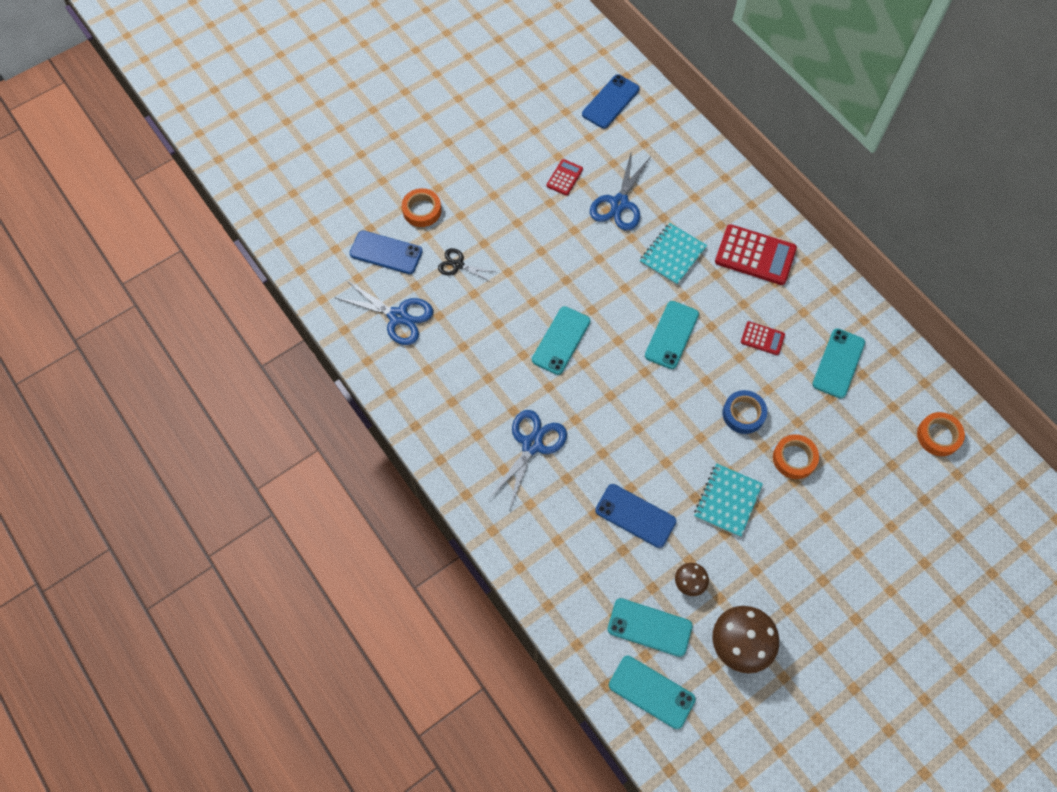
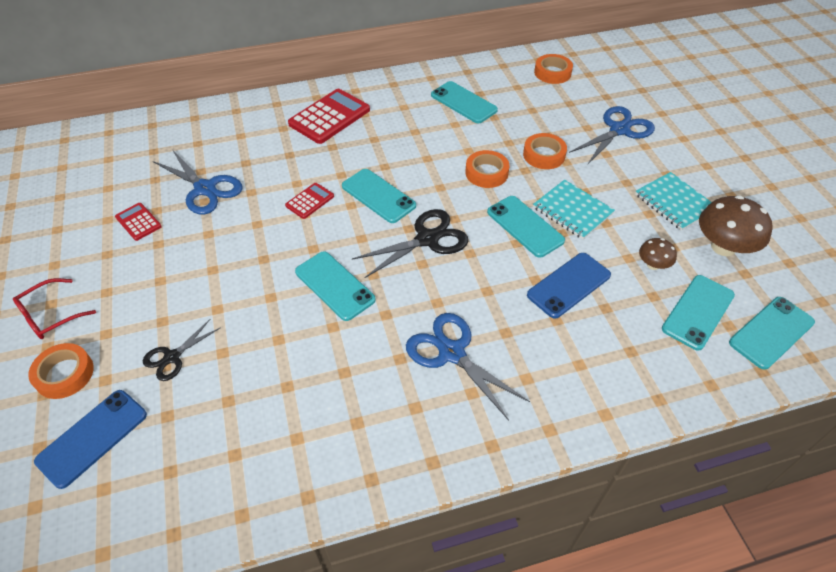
camera: 70 degrees left, 15 degrees down
(398, 316) = (199, 451): blue scissors -> blue scissors (619, 130)
(461, 174) = (50, 316): none -> red glasses
(610, 102) = (82, 159): blue phone -> none
(638, 390) = (427, 239): none -> black scissors
(672, 255) = (292, 169): turquoise notebook -> turquoise notebook (674, 202)
(689, 464) = (525, 226): none -> turquoise phone
(743, 414) = (486, 173): blue tape -> orange tape
(762, 338) = (416, 138): red calculator -> red calculator (310, 201)

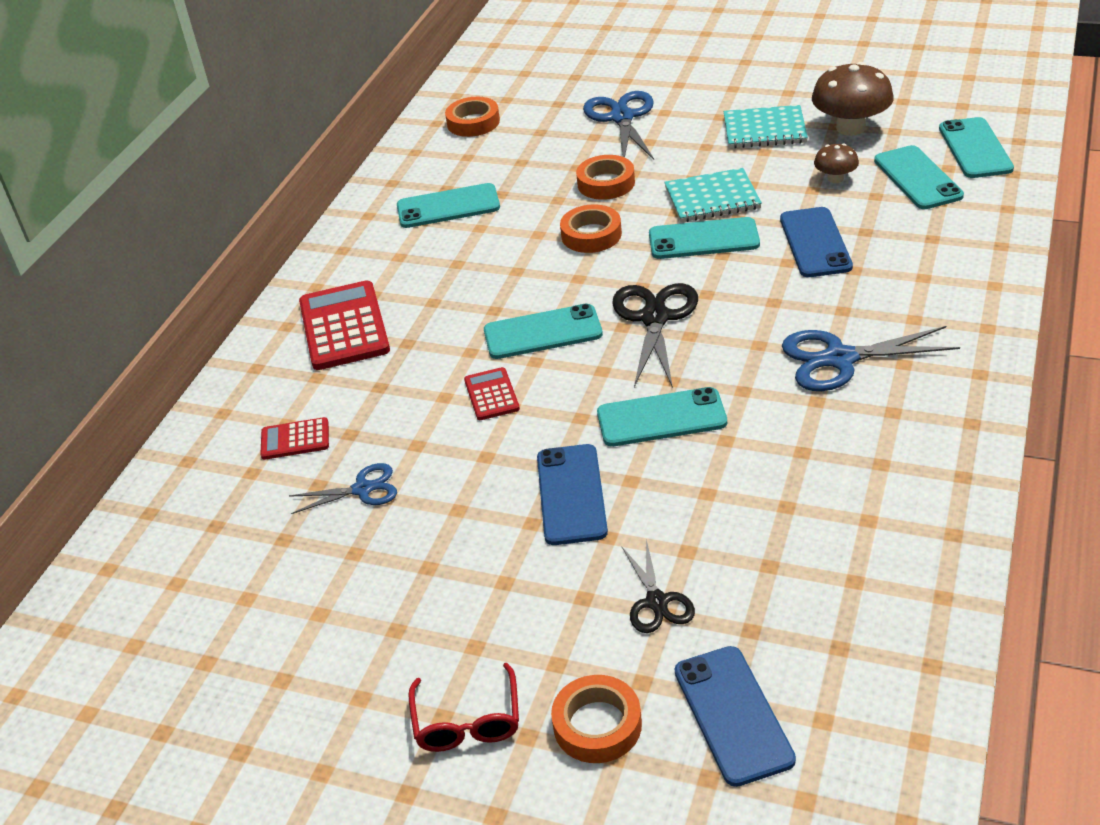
camera: 50 degrees left, 10 degrees down
(138, 222) = (361, 578): red calculator -> red calculator (295, 439)
(205, 189) = (363, 489): blue scissors -> blue scissors, size x0.60
(244, 275) = (571, 494): none -> blue phone

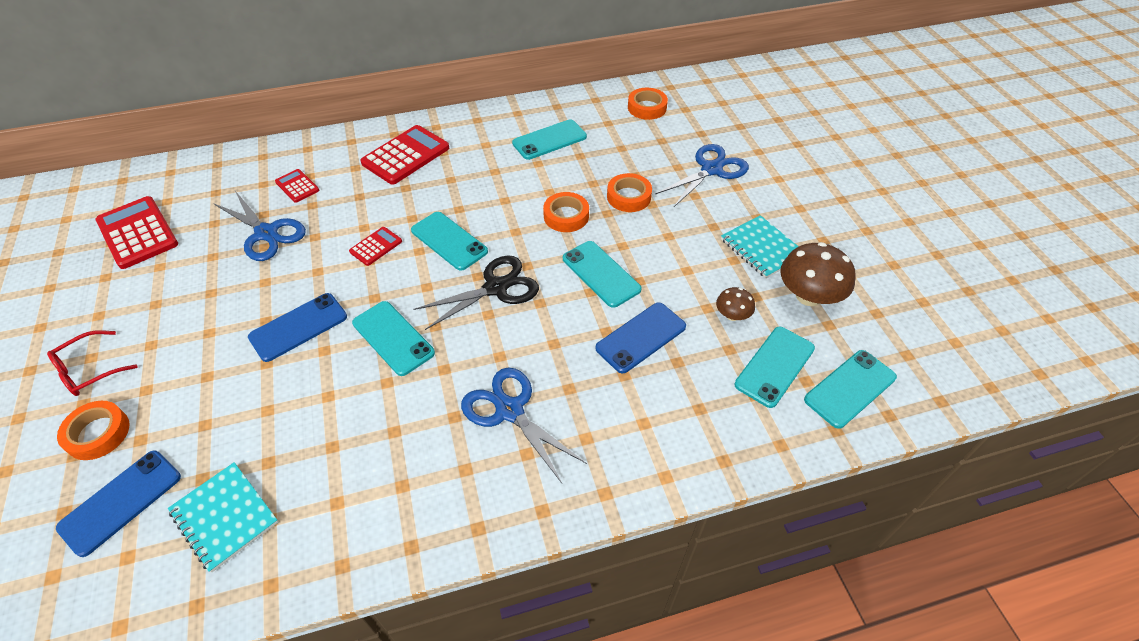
camera: 50 degrees right, 10 degrees up
(217, 628) = (137, 233): none -> red calculator
(363, 489) = (266, 233): blue scissors -> blue scissors, size x1.67
(448, 207) = (549, 140): turquoise phone -> turquoise phone turned 75 degrees counterclockwise
(657, 602) = (213, 415): black scissors -> none
(712, 198) = (653, 257): turquoise notebook -> turquoise notebook (224, 517)

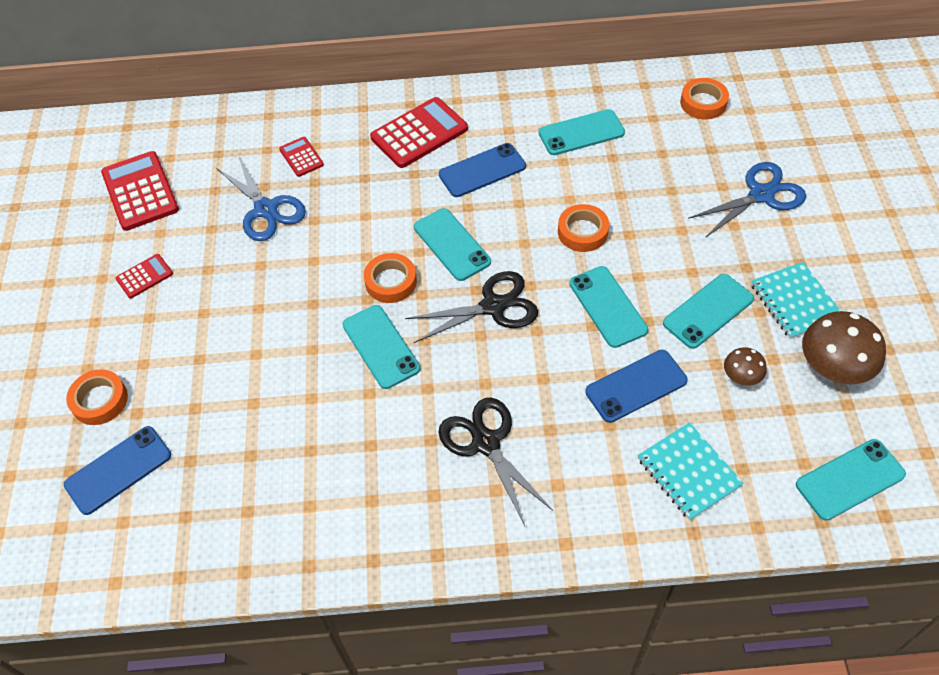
camera: 15 degrees right, 5 degrees up
(88, 370) = (92, 335): red glasses -> none
(224, 517) = (208, 501): turquoise notebook -> turquoise notebook (688, 472)
(298, 327) = (289, 320): blue phone -> blue phone (482, 170)
(376, 246) = (375, 240): red calculator -> red calculator (144, 276)
(509, 410) = (486, 443): blue scissors -> black scissors
(629, 197) = (657, 217): orange tape -> orange tape (391, 282)
(774, 366) = (773, 441): turquoise phone -> turquoise phone (708, 311)

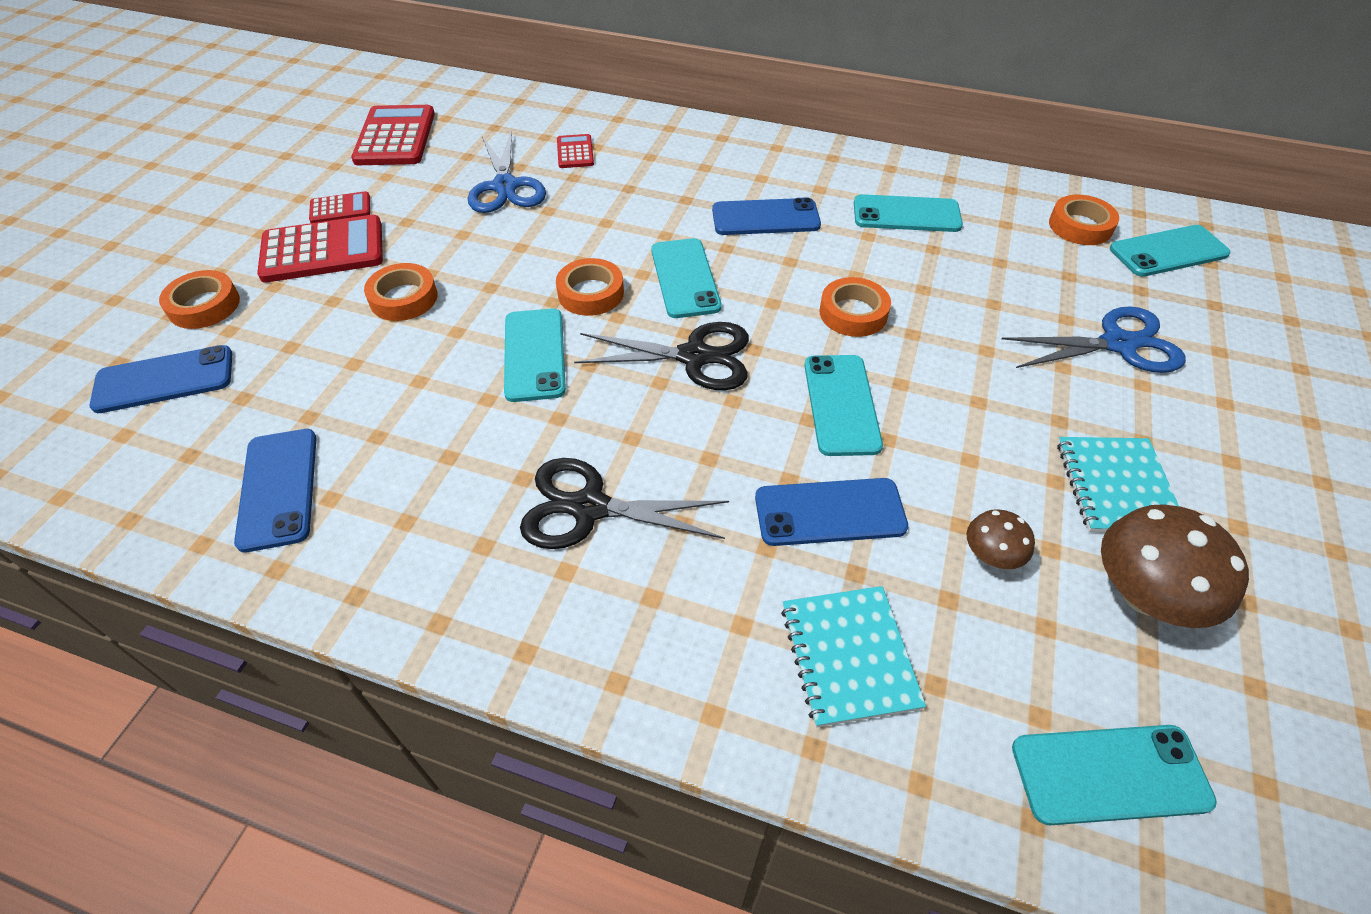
camera: 20 degrees right, 5 degrees down
(253, 337) = (403, 298): none -> orange tape
(268, 514) = (278, 488): none -> blue phone
(419, 133) = (715, 165): red calculator -> red calculator (323, 250)
(486, 443) = (589, 508): black scissors -> black scissors turned 75 degrees counterclockwise
(708, 311) = (979, 455): turquoise phone -> turquoise phone (1168, 251)

